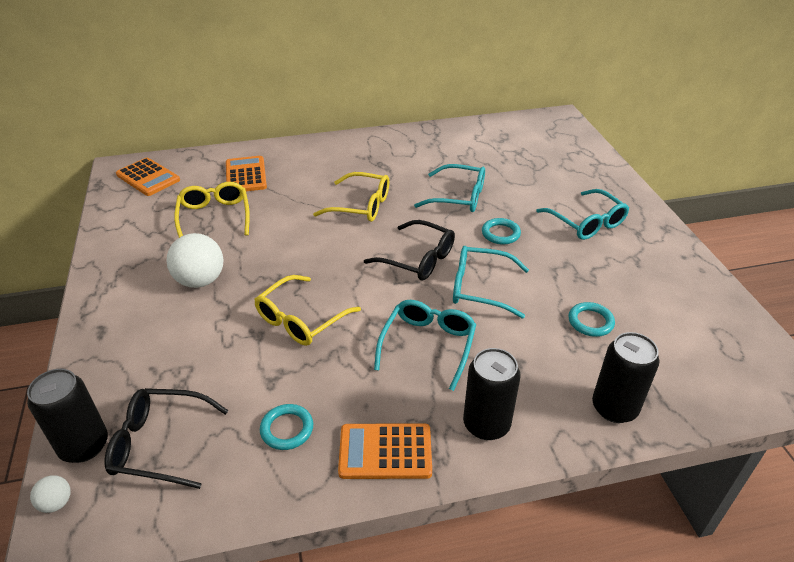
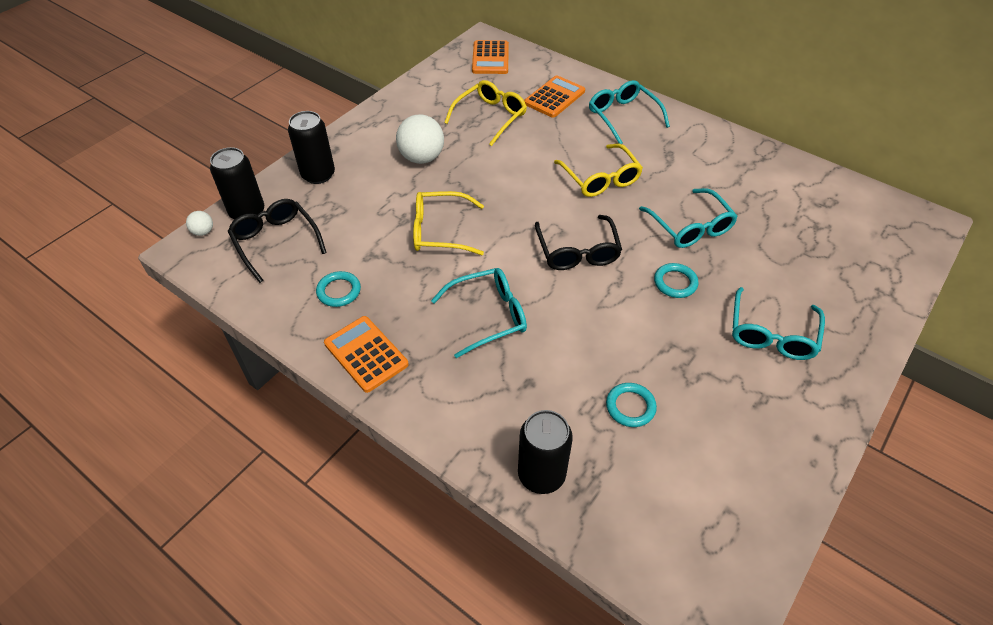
camera: 50 degrees right, 10 degrees up
(480, 288) = (588, 310): turquoise glasses -> turquoise glasses (623, 116)
(486, 424) = (443, 397): black can -> black can (318, 175)

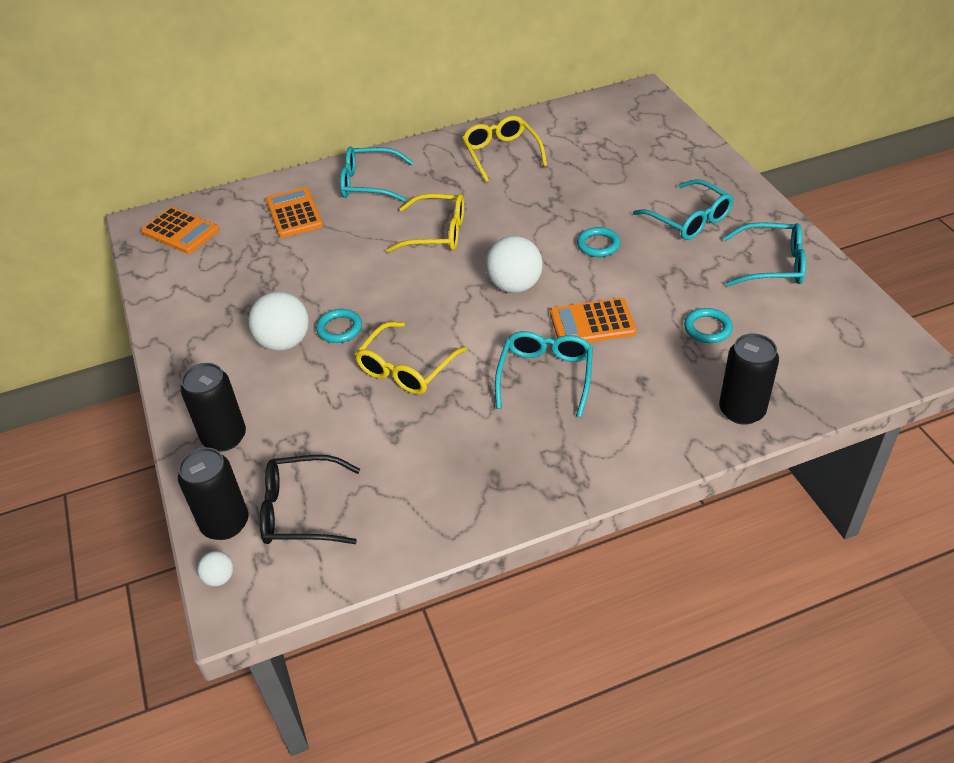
camera: 55 degrees left, 5 degrees down
(339, 291) = (424, 478): turquoise ring -> turquoise ring (339, 328)
(366, 354) = (526, 484): orange calculator -> orange calculator (592, 323)
(490, 117) = (275, 268): yellow glasses -> yellow glasses (501, 154)
(577, 251) = (514, 286): black glasses -> white ball
(690, 227) = (543, 208): turquoise glasses -> turquoise glasses (772, 264)

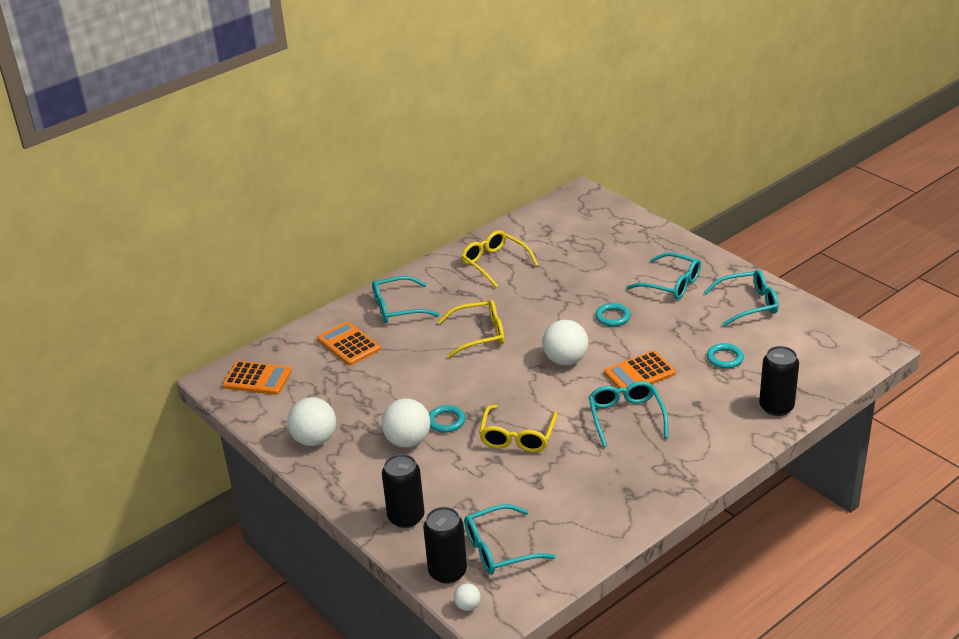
camera: 20 degrees left, 10 degrees down
(191, 315) = (314, 440): none -> white ball
(301, 510) = (500, 549): black glasses -> turquoise glasses

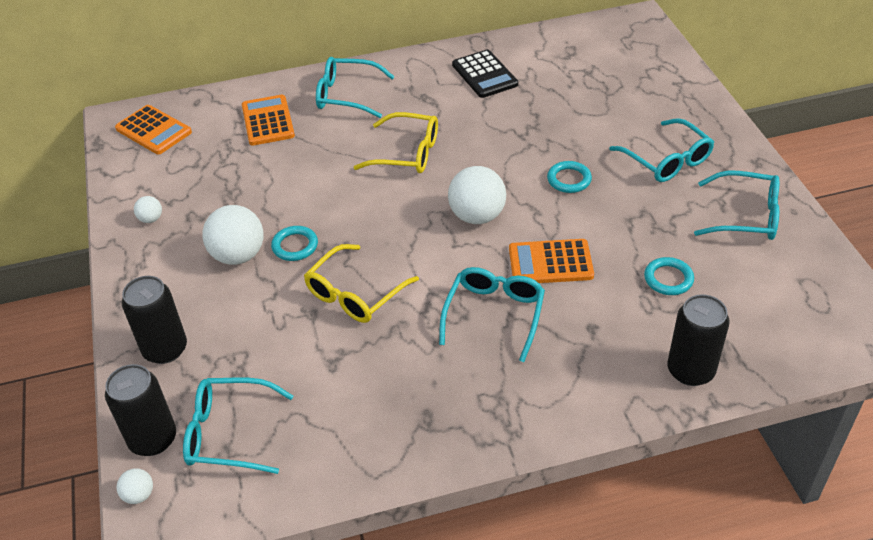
camera: 25 degrees right, 10 degrees up
(314, 440) = (151, 219): white ball -> white ball, size x0.48
(495, 263) = (484, 75): yellow glasses -> black calculator

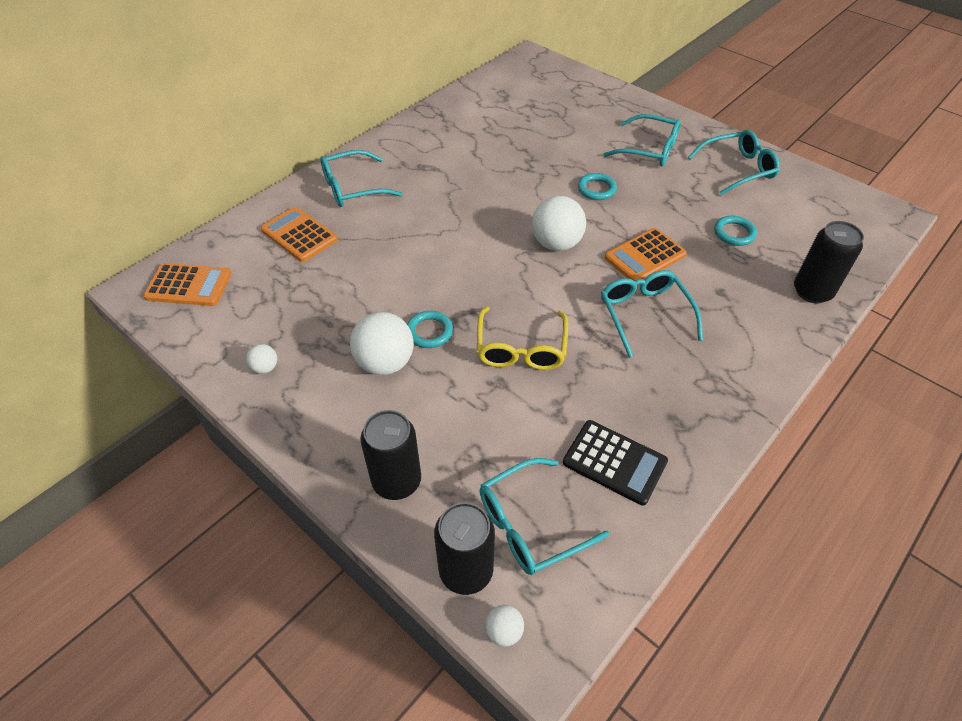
camera: 35 degrees left, 5 degrees up
(407, 153) = (451, 216): yellow glasses -> none
(484, 75) = (454, 133): black calculator -> black calculator (614, 462)

